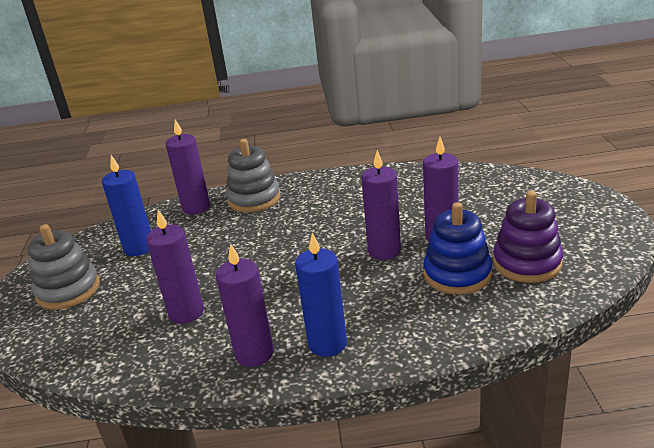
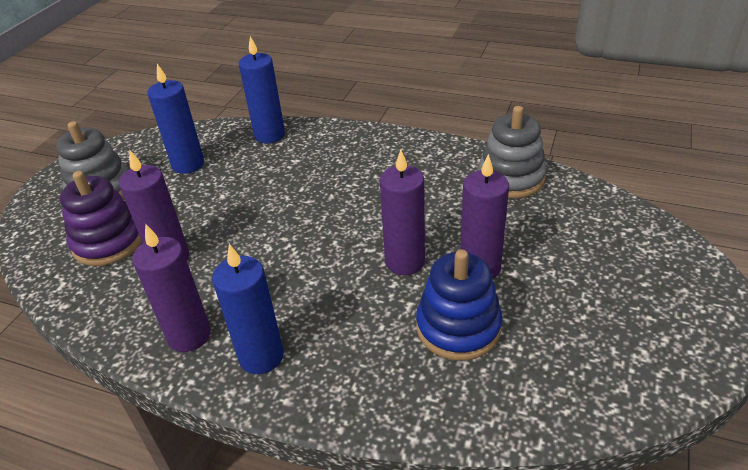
camera: 25 degrees right, 10 degrees up
(196, 207) = (269, 135): purple candle -> blue candle
(254, 199) = (328, 144): grey stacking toy -> grey stacking toy (511, 178)
(527, 263) = (550, 347): purple stacking toy -> purple stacking toy (108, 242)

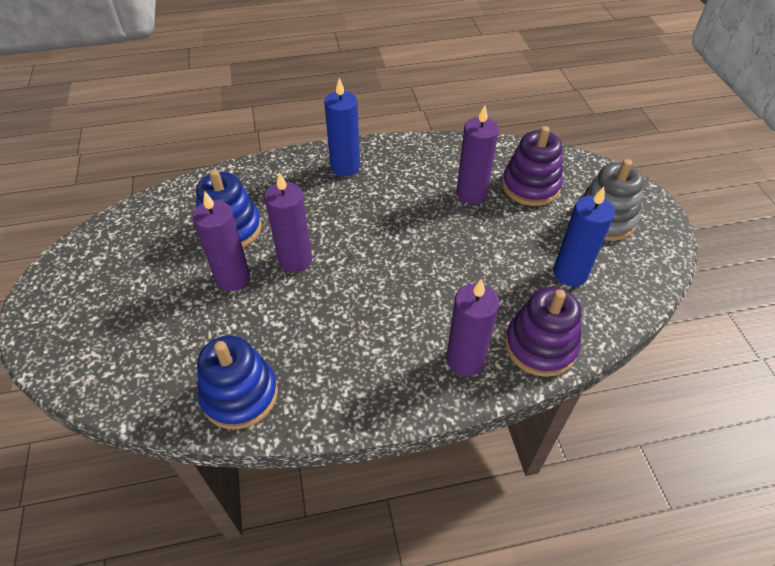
camera: 145 degrees right, 10 degrees up
(189, 335) = (400, 160): purple candle -> purple candle (465, 360)
(269, 135) = (540, 345): blue candle -> purple stacking toy
(511, 178) = (240, 394): grey stacking toy -> blue stacking toy

